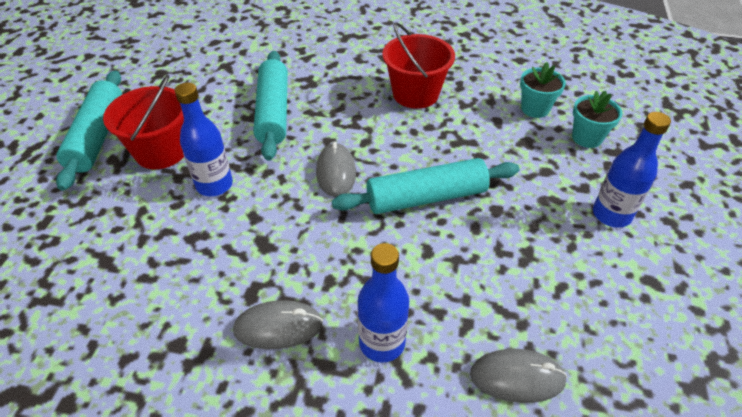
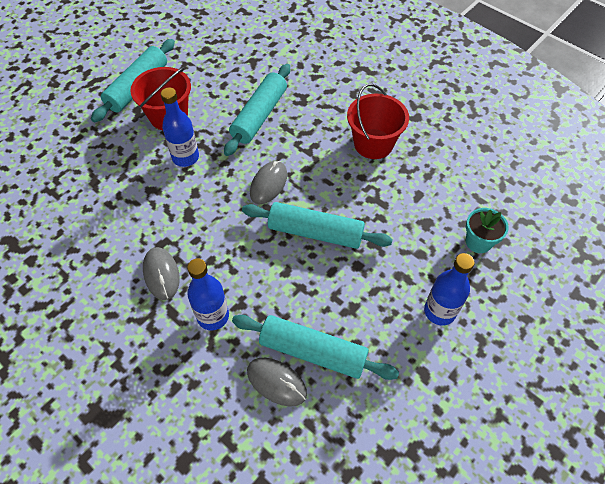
camera: 30 degrees right, 10 degrees up
(278, 327) = (161, 274): grey mouse -> grey mouse turned 45 degrees clockwise
(527, 320) = (313, 351): none -> turquoise rolling pin
(535, 109) = (458, 198): turquoise flower pot -> none

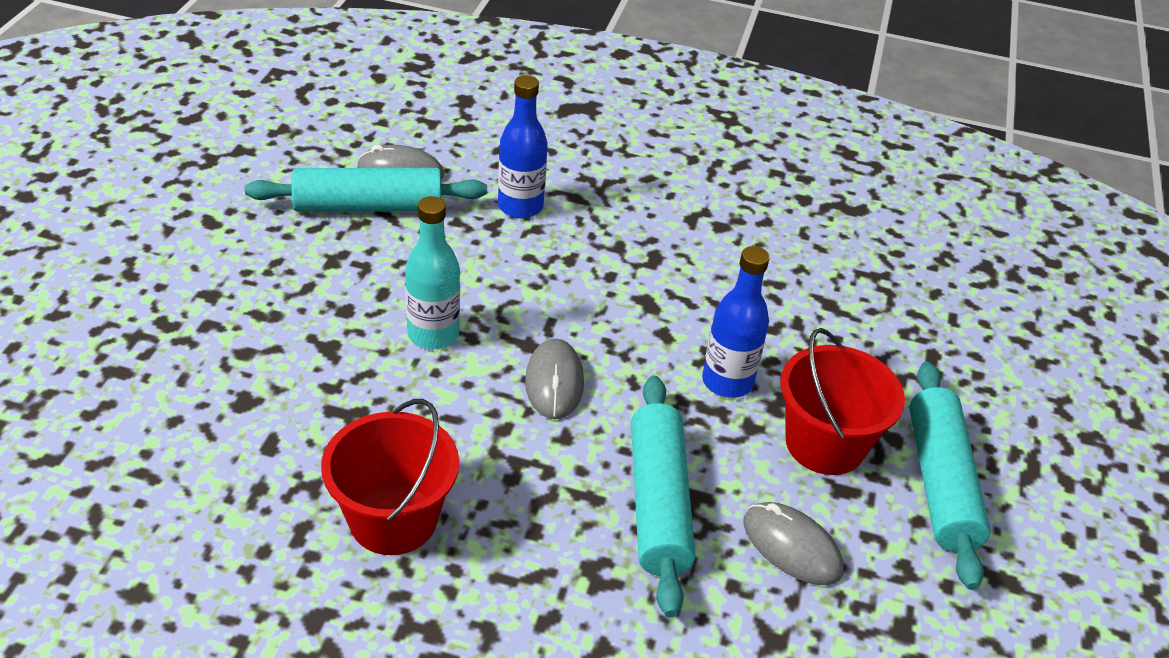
camera: 150 degrees right, 15 degrees down
(161, 274) = (623, 228): grey mouse -> grey mouse (791, 547)
(315, 232) = (433, 334): turquoise rolling pin -> turquoise bottle
(439, 311) = (198, 288): blue bottle -> none
(478, 242) = (142, 398): turquoise flower pot -> none

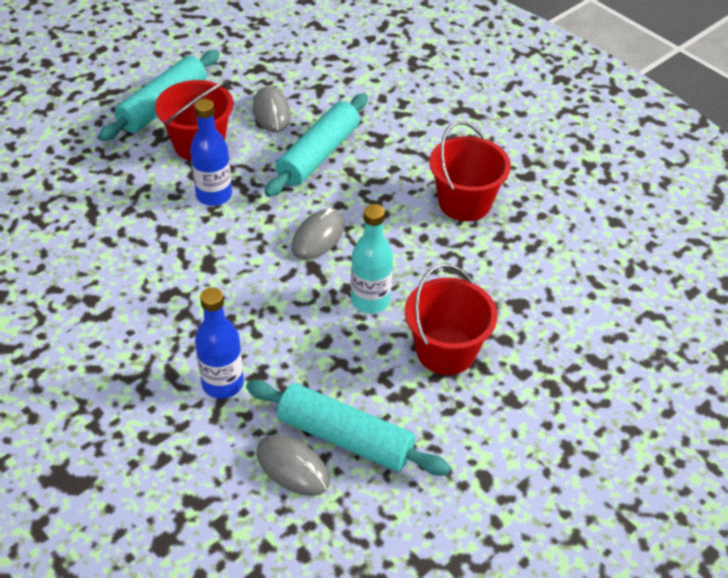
camera: 145 degrees left, 5 degrees up
(310, 315) = (446, 351): none -> red bucket

